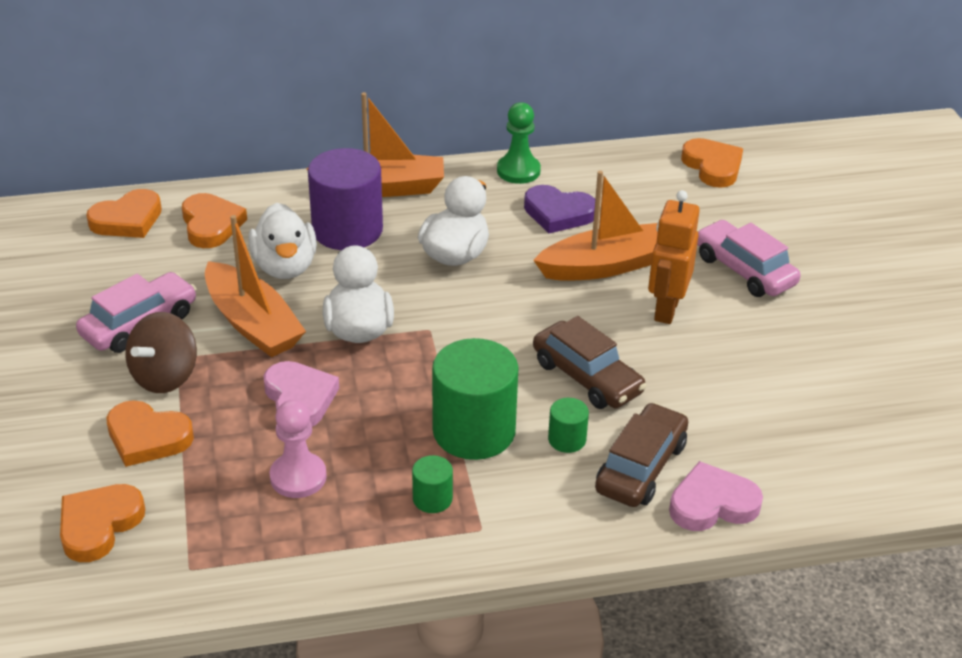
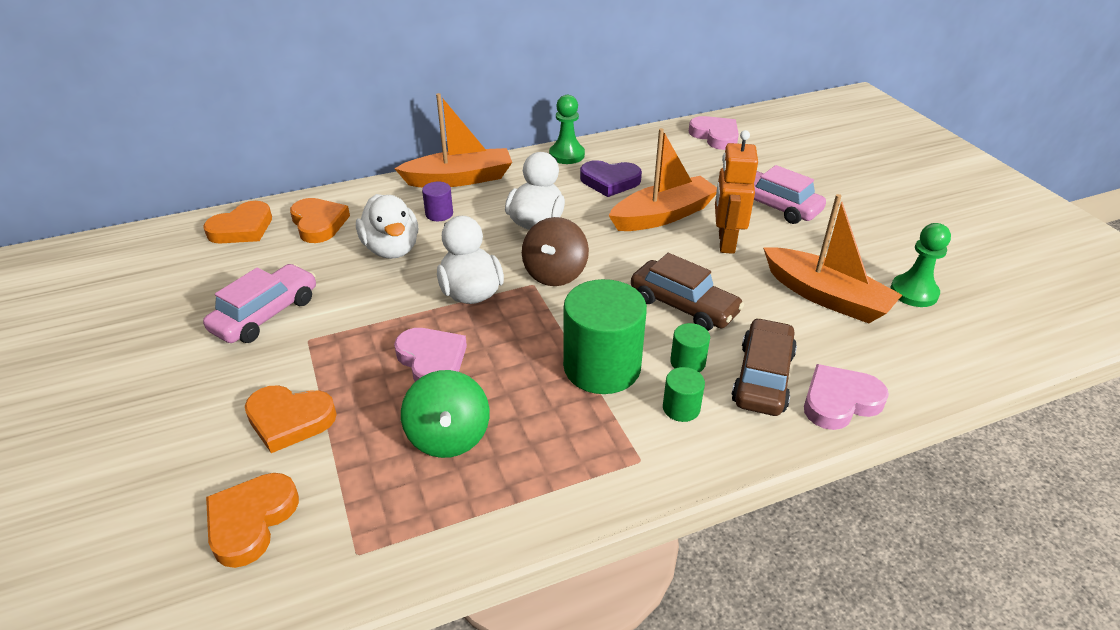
camera: 10 degrees left, 0 degrees up
(165, 376) = (298, 358): brown spinning top -> brown spinning top (555, 273)
(253, 323) = (373, 300): orange boat -> orange boat (826, 296)
(298, 477) = (448, 436): pink pawn -> green spinning top
(347, 230) = (439, 214): purple cylinder -> purple cylinder, size x0.46
(432, 499) = (584, 437): green cylinder -> green cylinder (681, 408)
(713, 166) = (715, 136): orange heart -> pink heart
(858, 399) = (914, 292): none -> green pawn

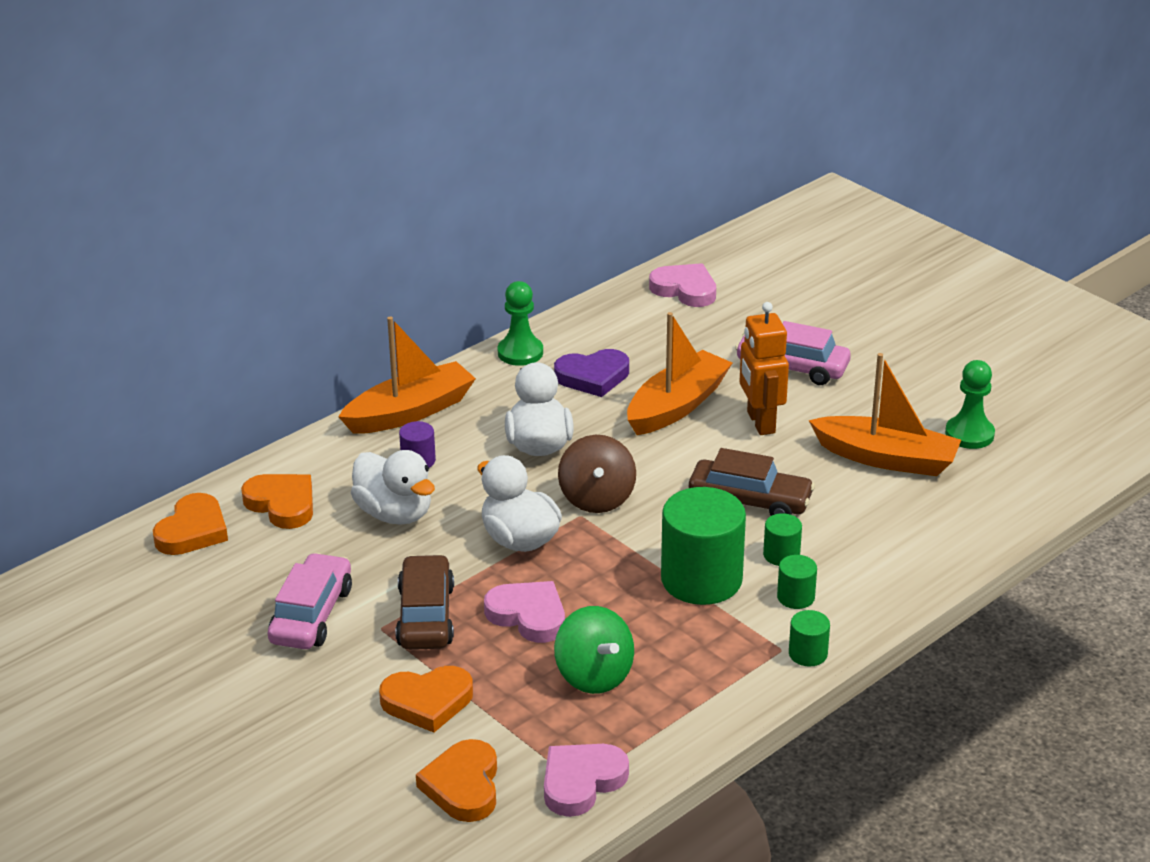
camera: 20 degrees left, 5 degrees down
(664, 473) = (808, 654): none -> green cylinder
(762, 377) = (858, 551): brown car -> brown car (425, 616)
(839, 401) = (935, 555): pink heart -> pink heart (581, 782)

